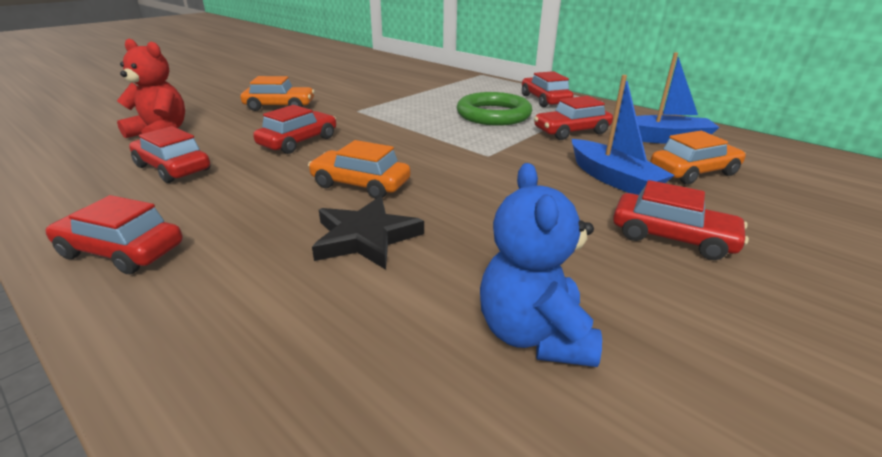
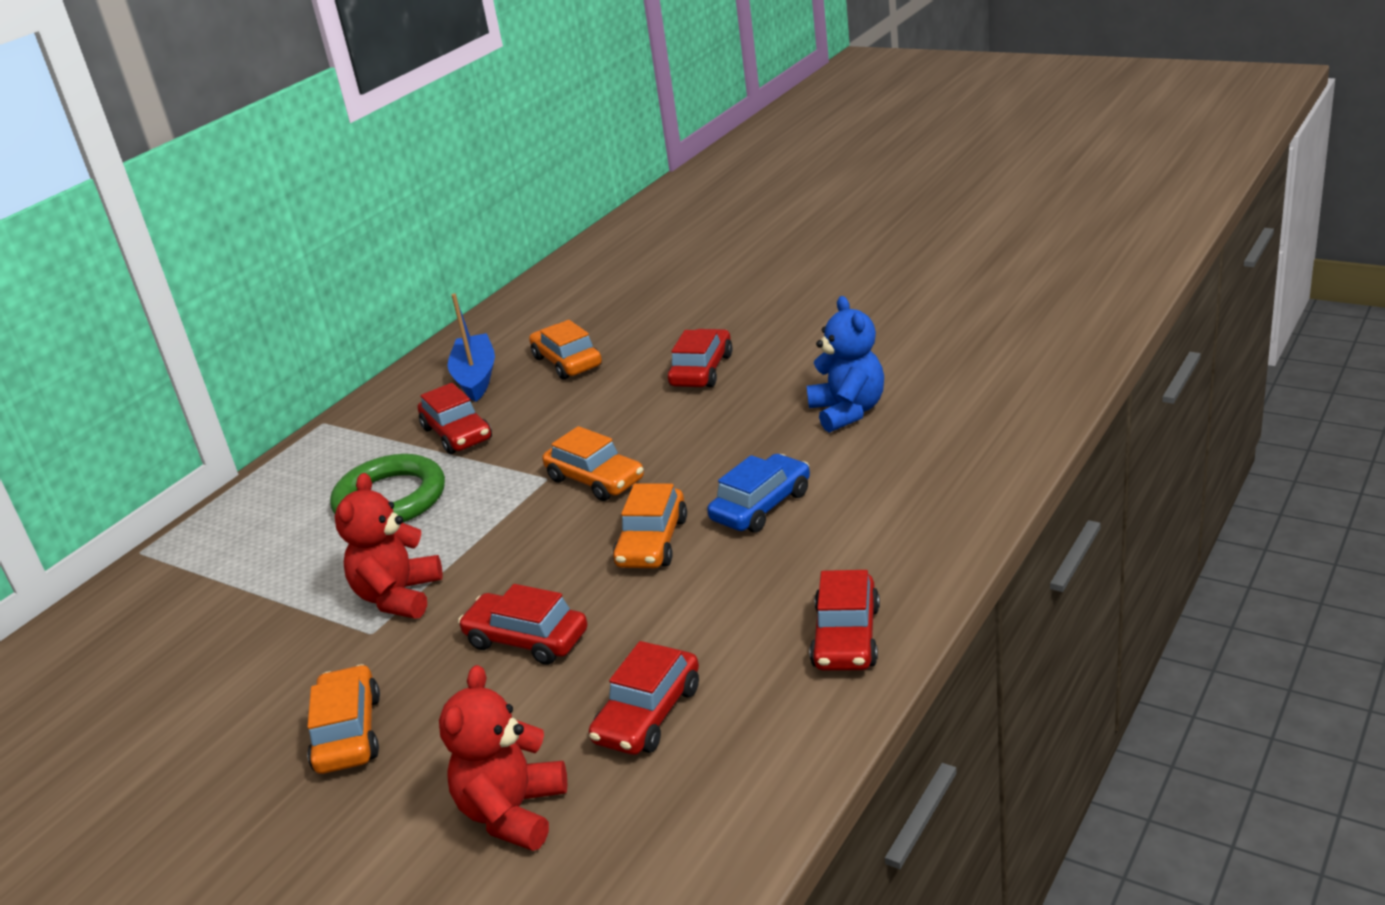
camera: 95 degrees left, 0 degrees up
(365, 237) = (761, 506): black star -> blue car
(383, 115) = (398, 597): none -> red teddy bear
(472, 171) = (595, 479): none -> orange car
(534, 334) = (848, 411): blue teddy bear -> blue teddy bear turned 90 degrees counterclockwise
(545, 100) = (316, 467): red car -> none
(613, 179) = (595, 400): blue boat -> none

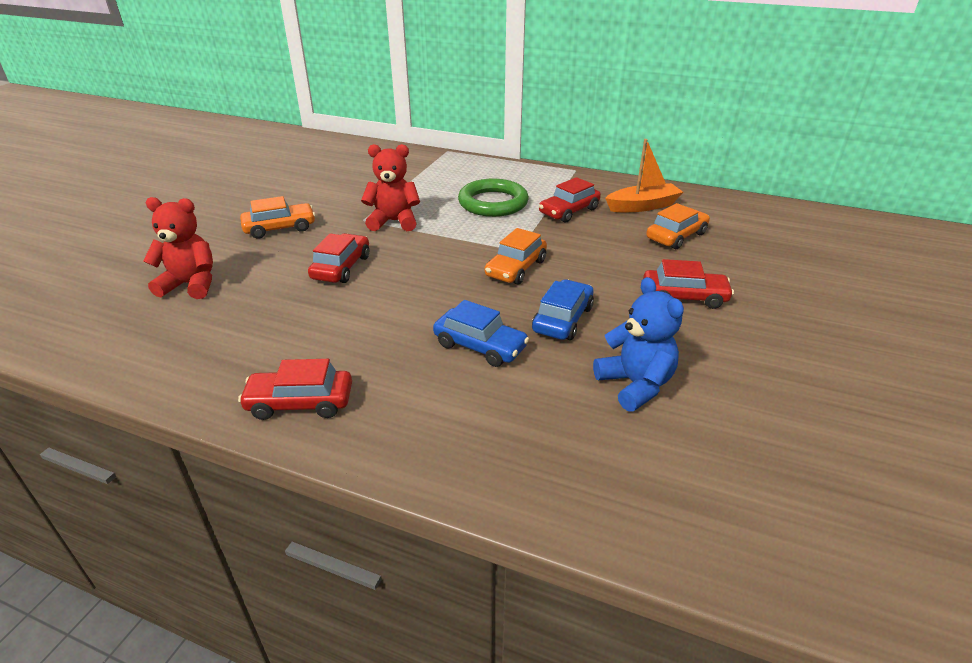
camera: 75 degrees right, 5 degrees up
(476, 377) = (642, 206): blue boat -> orange boat
(648, 714) = (251, 320): red car -> none
(652, 542) = (437, 300): orange car -> none
(723, 449) = (562, 319): none -> blue car
(848, 411) = (635, 385): blue teddy bear -> blue teddy bear turned 90 degrees counterclockwise

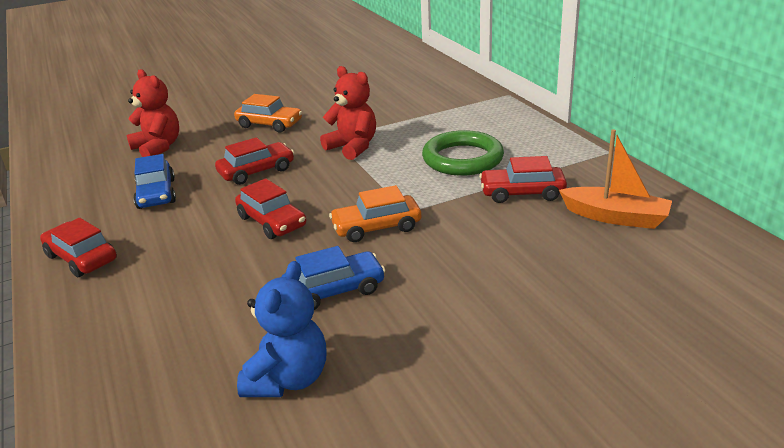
camera: 45 degrees right, 5 degrees down
(480, 346) = (239, 278): blue car -> blue car (156, 194)
(676, 236) = (594, 264): orange car -> none
(684, 297) = (482, 328): red car -> red car (272, 221)

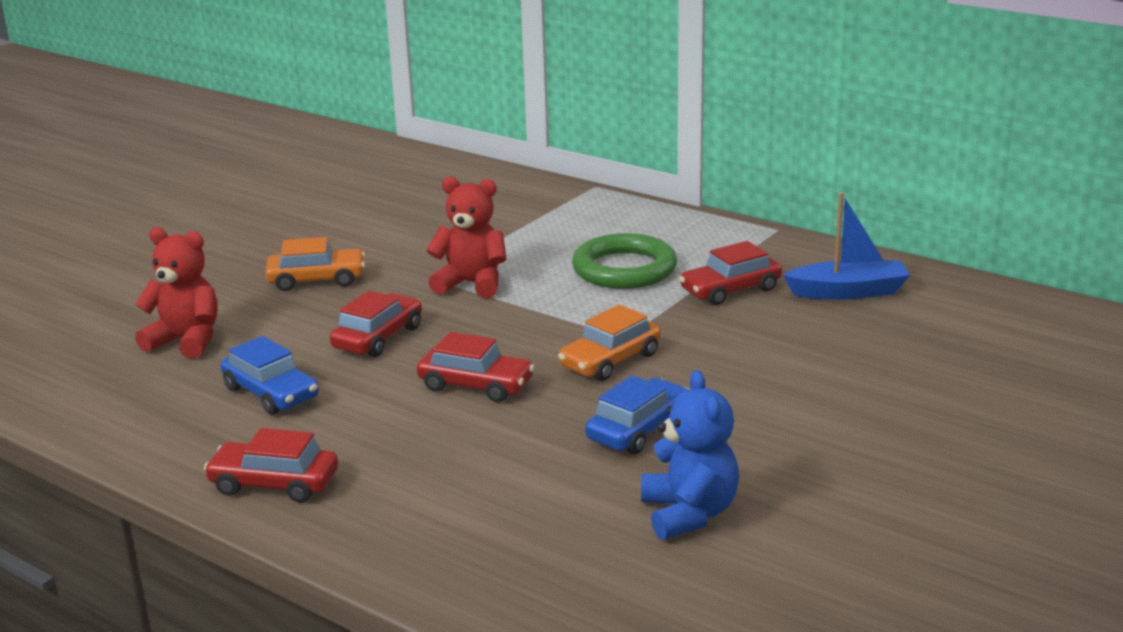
camera: 30 degrees left, 5 degrees down
(615, 217) = (848, 292): orange boat -> blue boat

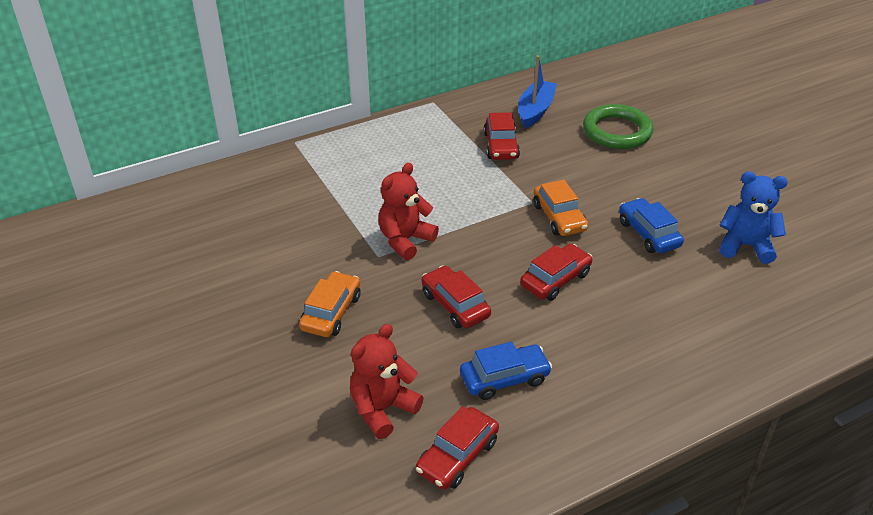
camera: 65 degrees left, 15 degrees up
(274, 484) = (635, 404): red car -> red car (457, 456)
(624, 269) = (438, 173): green ring -> green ring (617, 131)

